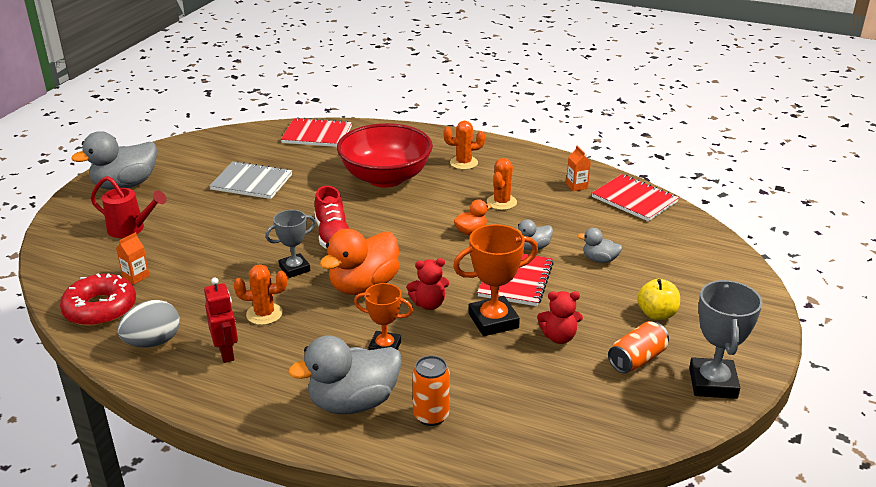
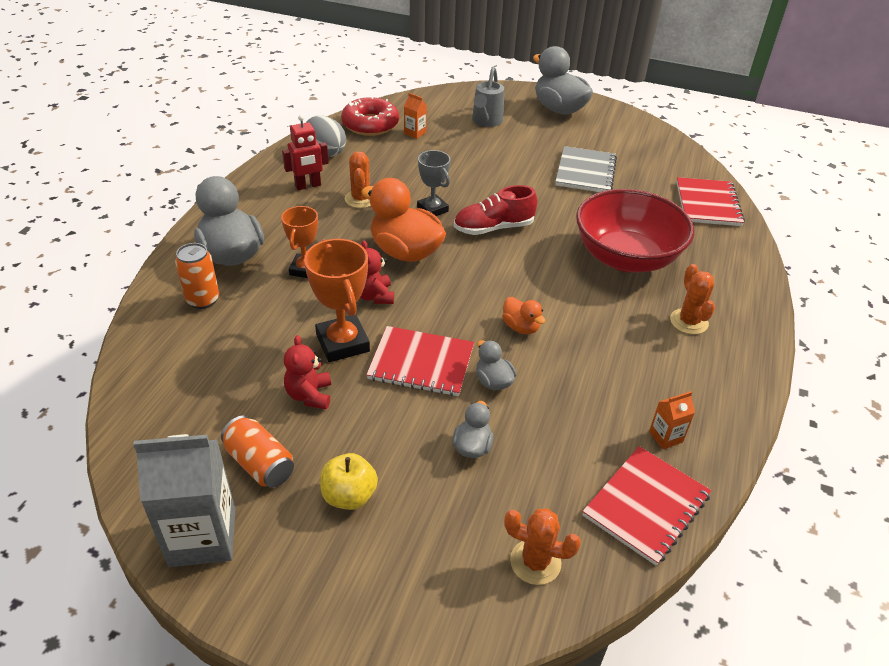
camera: 85 degrees right, 10 degrees up
(130, 229) = (486, 121): red watering can -> grey watering can
(501, 202) = (596, 355): orange cactus -> orange cactus (535, 562)
(713, 383) = (202, 537): grey trophy -> grey carton

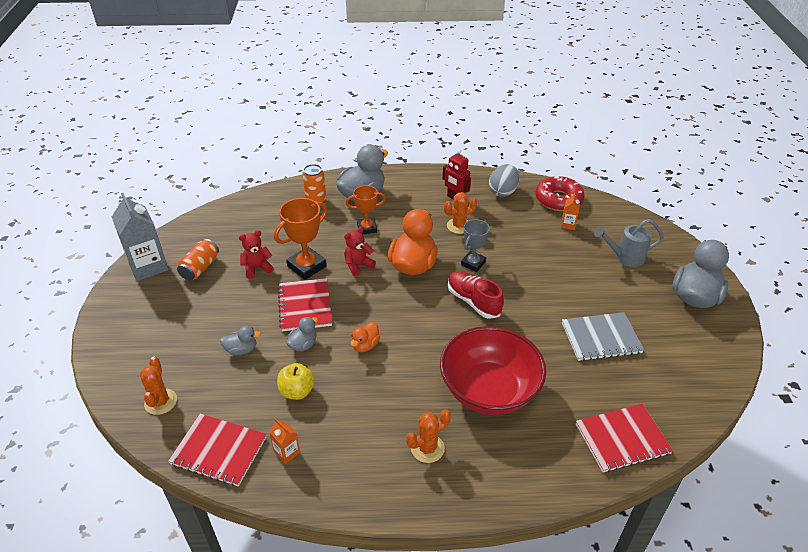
camera: 70 degrees right, 0 degrees up
(349, 496) = (188, 308): yellow apple -> yellow apple (297, 391)

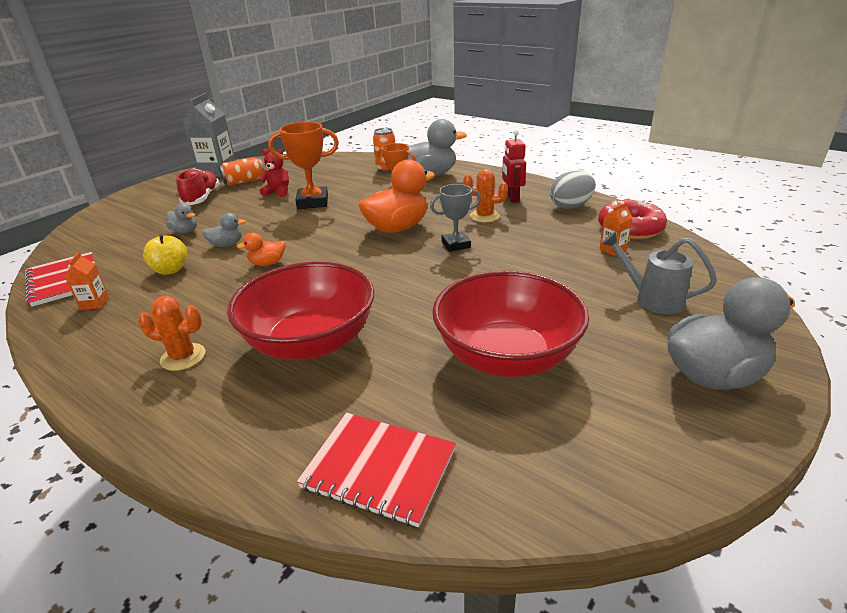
camera: 40 degrees right, 10 degrees down
(160, 402) = (91, 239): orange cactus -> none
(305, 306) = (270, 223): red notebook -> none
(358, 265) = (351, 213): red teddy bear -> none
(473, 301) = (410, 271): red shoe -> red shoe (202, 198)
(601, 338) = (506, 357): grey notebook -> red bowl

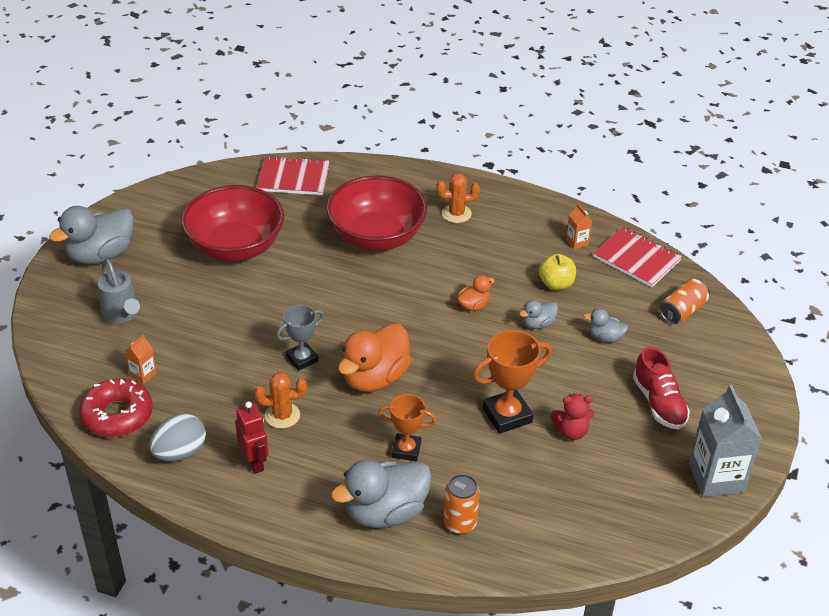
camera: 160 degrees right, 10 degrees up
(244, 181) = (646, 454): orange can -> orange can (682, 311)
(652, 299) = (122, 314): grey watering can -> grey watering can turned 45 degrees clockwise

